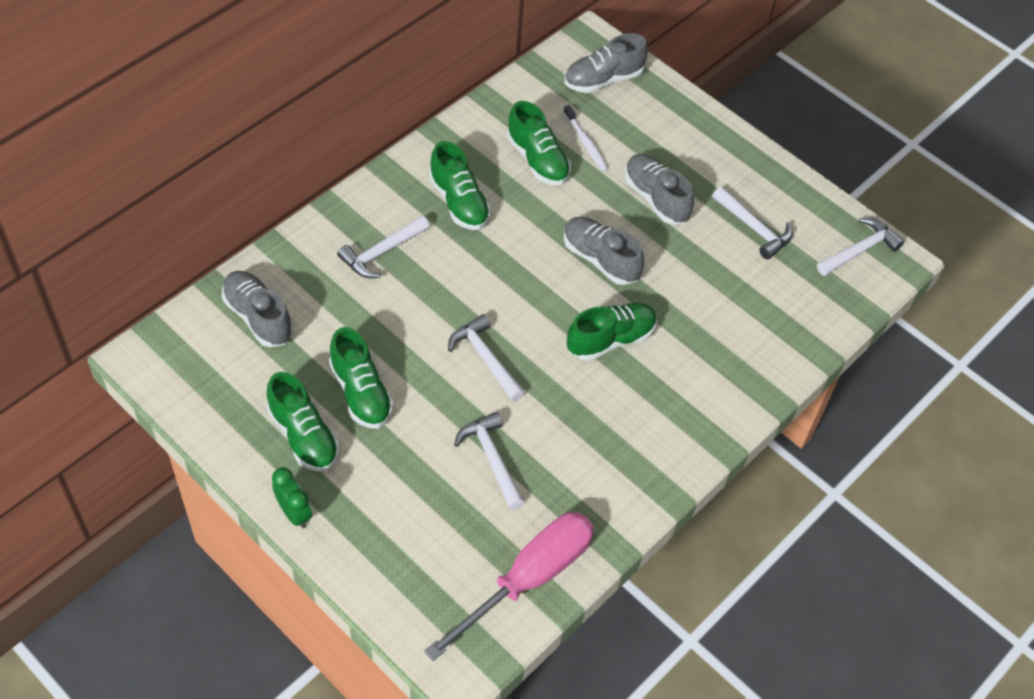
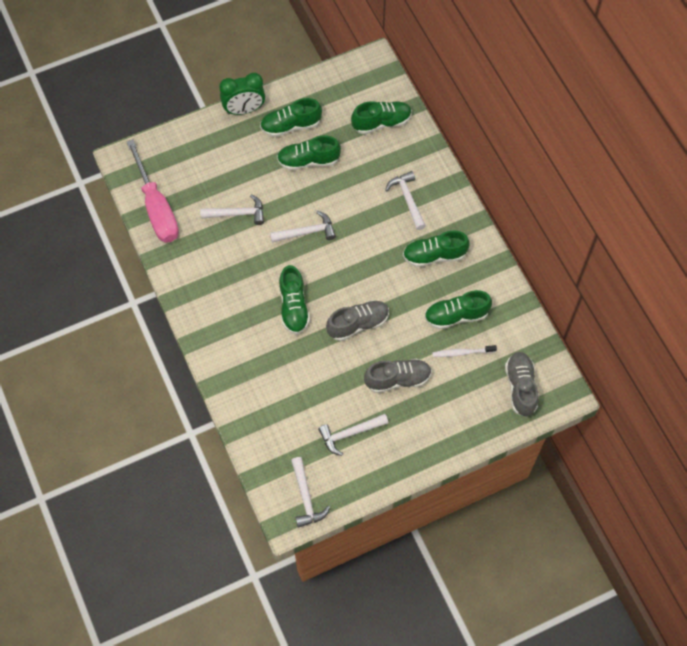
camera: 115 degrees right, 10 degrees up
(258, 317) = (381, 122): grey shoe -> green shoe
(294, 513) = (244, 110): green clock -> green clock, size x1.52

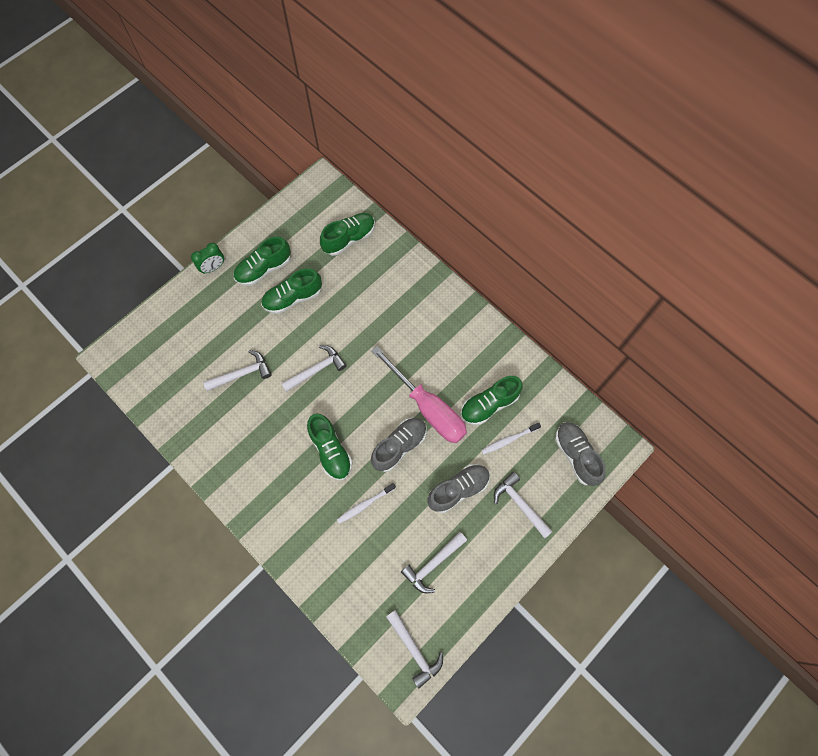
camera: 20 degrees left, 5 degrees up
(156, 207) = (159, 394): pink screwdriver -> pink screwdriver (428, 407)
(244, 110) = (213, 267): green clock -> green clock, size x0.66
(308, 363) = (365, 504): none -> white toothbrush
(407, 199) = (400, 305): white hammer -> white hammer (519, 504)
(434, 255) = (446, 351): green shoe -> none

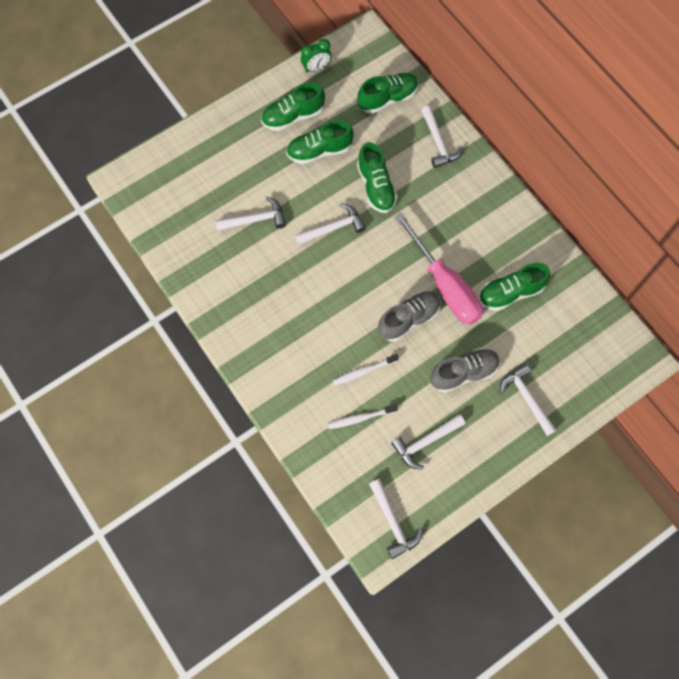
camera: 10 degrees right, 0 degrees up
(213, 267) = (240, 107): green clock -> green clock (316, 68)
(330, 450) = (336, 311): green shoe -> green shoe (376, 187)
(402, 273) = (438, 143): none -> white hammer
(509, 440) = (526, 332): white toothbrush -> white toothbrush (361, 418)
(576, 455) = (595, 359): grey shoe -> none

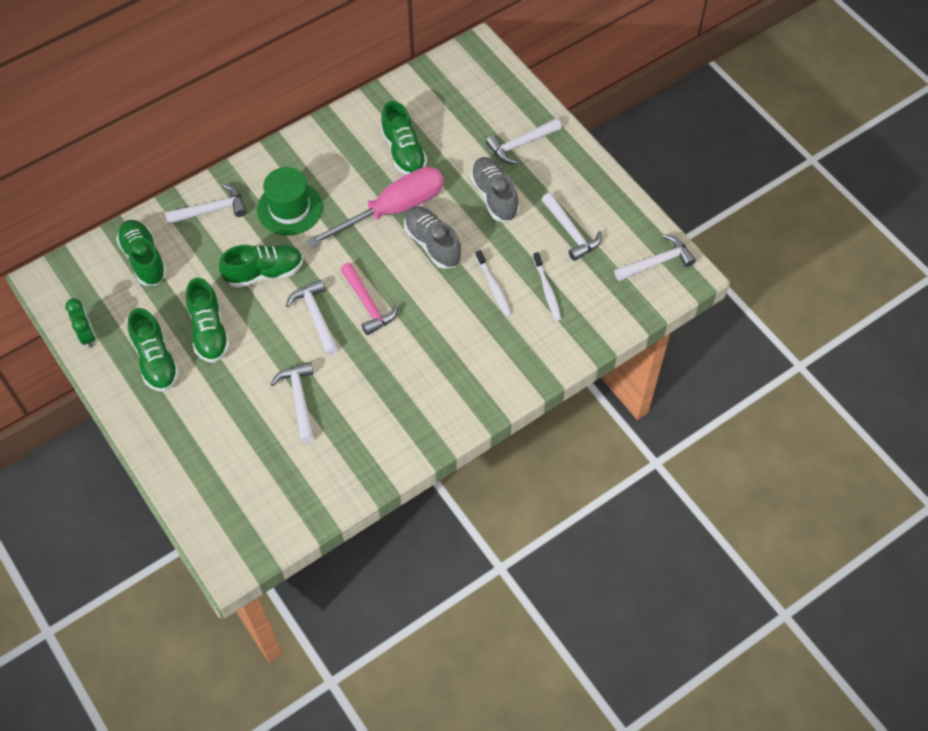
camera: 90 degrees left, 10 degrees down
(345, 268) = (368, 304): none -> pink hammer
(442, 202) = (289, 208): none -> green hat

